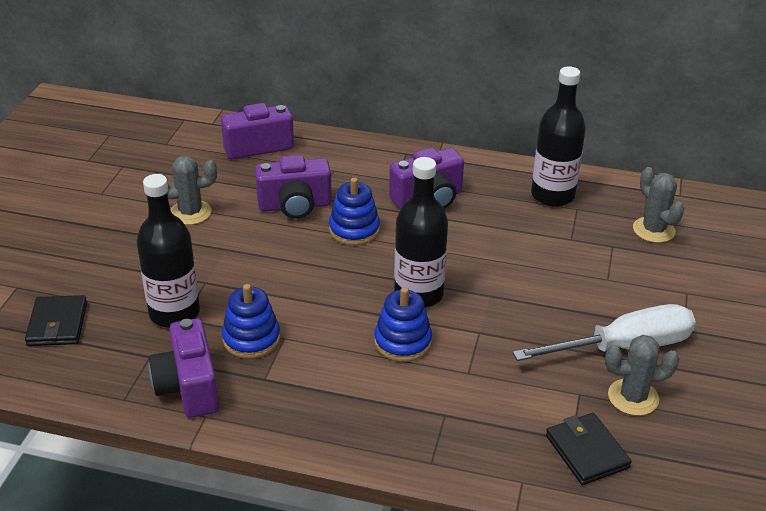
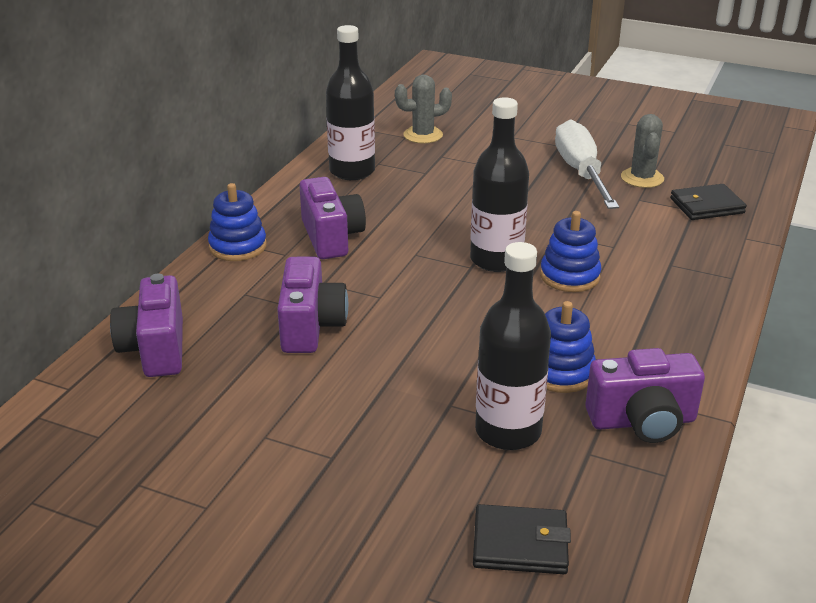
camera: 80 degrees left, 5 degrees down
(190, 213) = (293, 414): grey cactus -> none
(354, 230) = (374, 288): blue stacking toy -> blue stacking toy (238, 246)

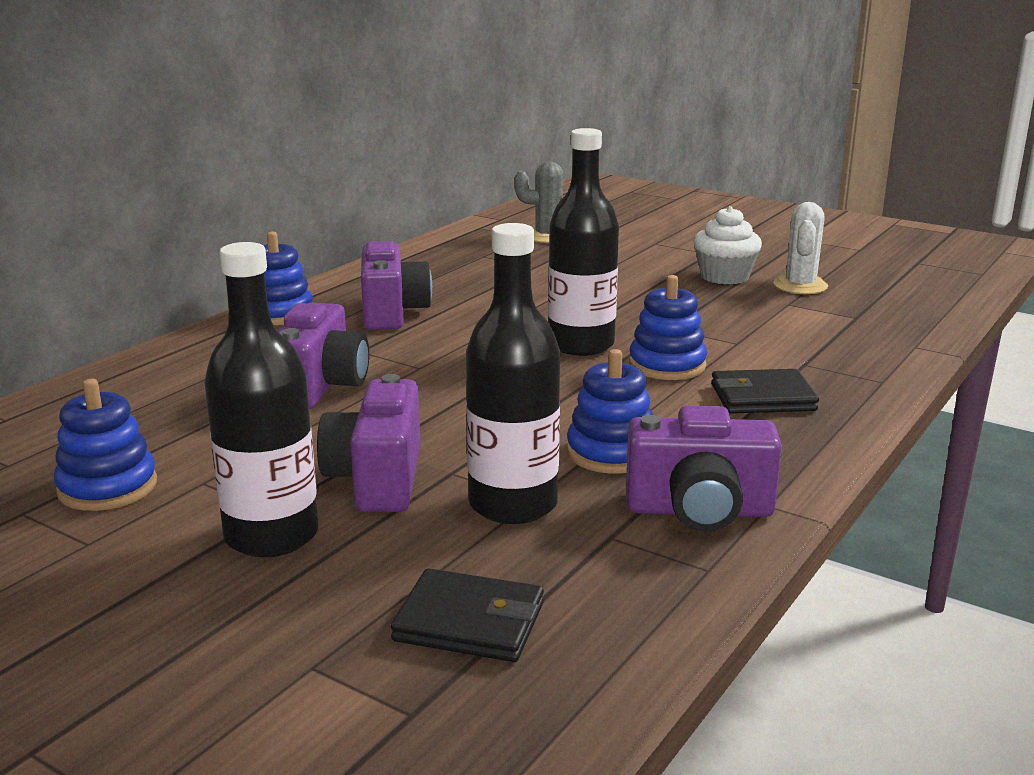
camera: 10 degrees right, 10 degrees down
(155, 349) = (127, 393): purple camera -> purple camera (377, 479)
(192, 450) = (107, 487): none -> blue stacking toy
(352, 171) = (449, 260): black bottle -> black bottle (271, 536)
(580, 172) = (724, 276): white screwdriver -> white cupcake
(642, 178) = (800, 286): grey cactus -> white cactus
(706, 206) = (874, 314): black wallet -> black wallet (762, 397)

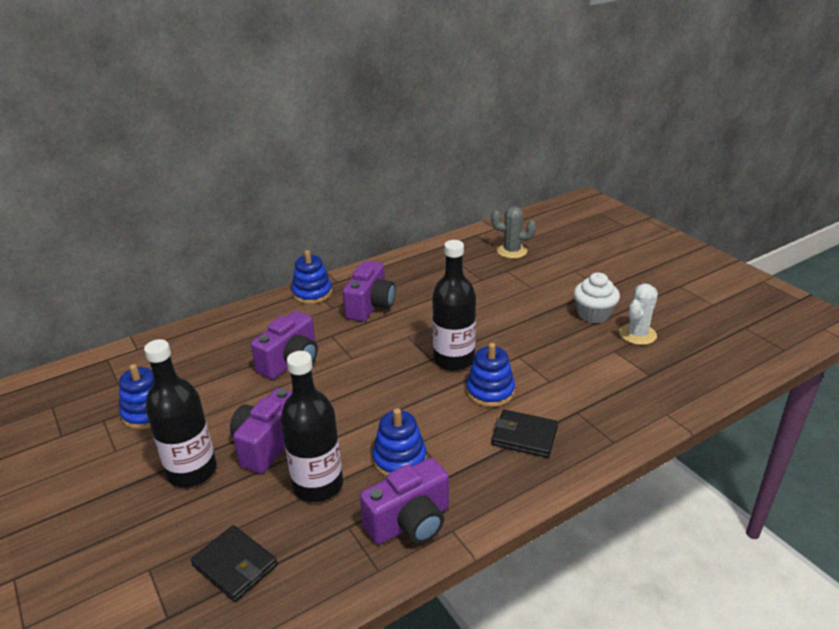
camera: 25 degrees right, 10 degrees up
(699, 511) = (410, 522): purple camera -> purple camera turned 60 degrees counterclockwise

